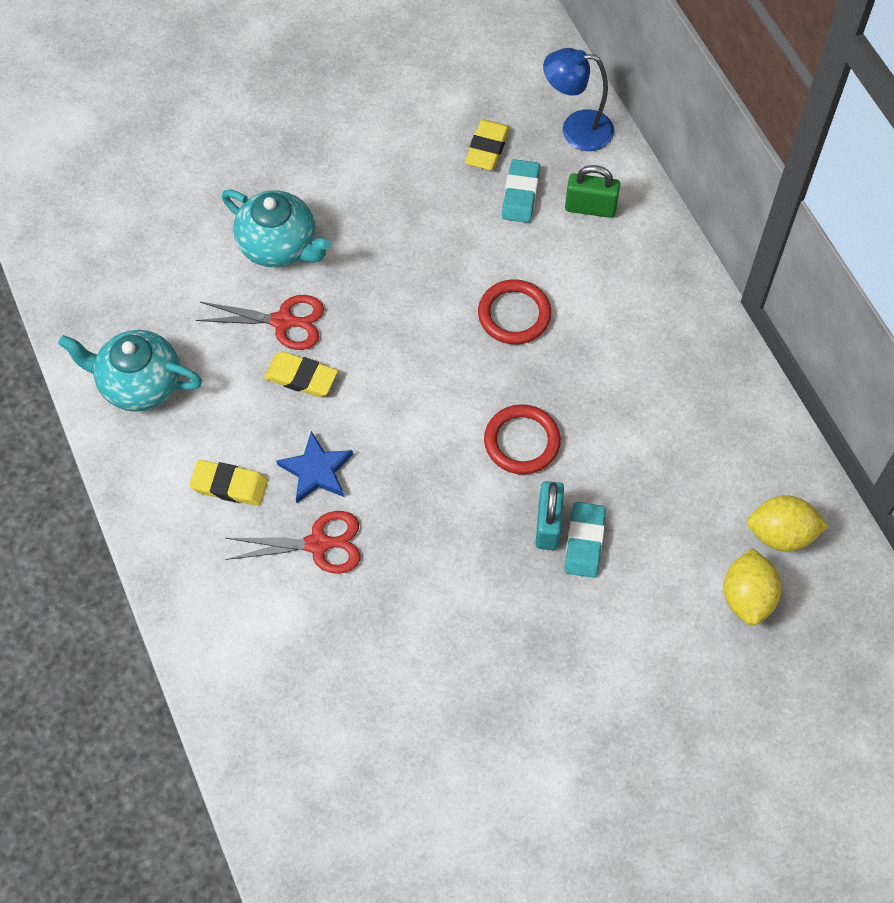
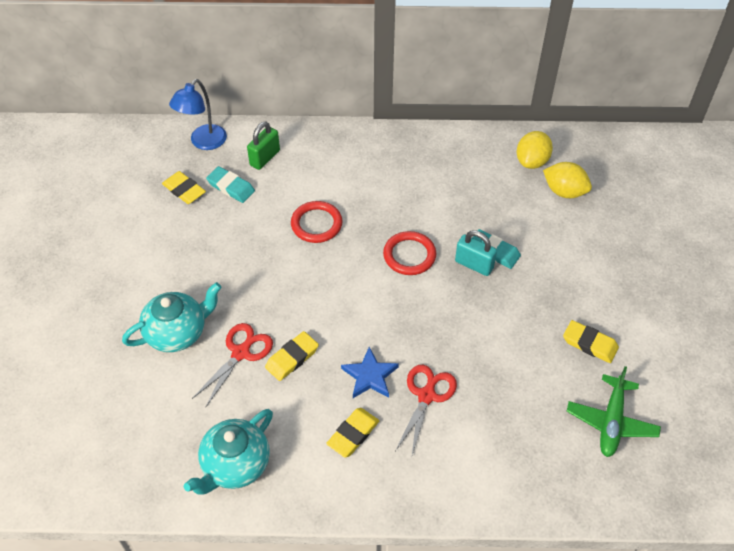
camera: 65 degrees left, 10 degrees down
(381, 777) = (611, 421): none -> green plane
(490, 713) = (589, 344): none -> yellow eraser

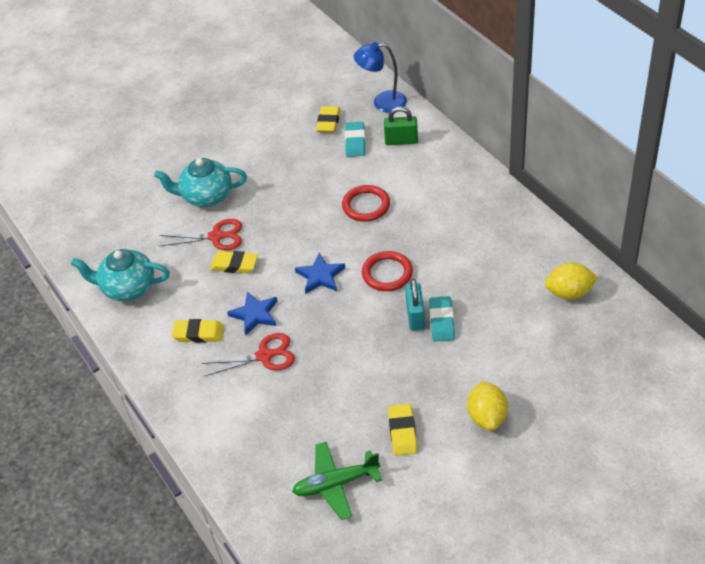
camera: 60 degrees right, 5 degrees down
(177, 332) = (206, 196): turquoise teapot -> turquoise teapot turned 150 degrees clockwise
(368, 302) = (320, 276): none -> blue star
(564, 191) = (557, 332): yellow lemon -> yellow lemon (487, 417)

